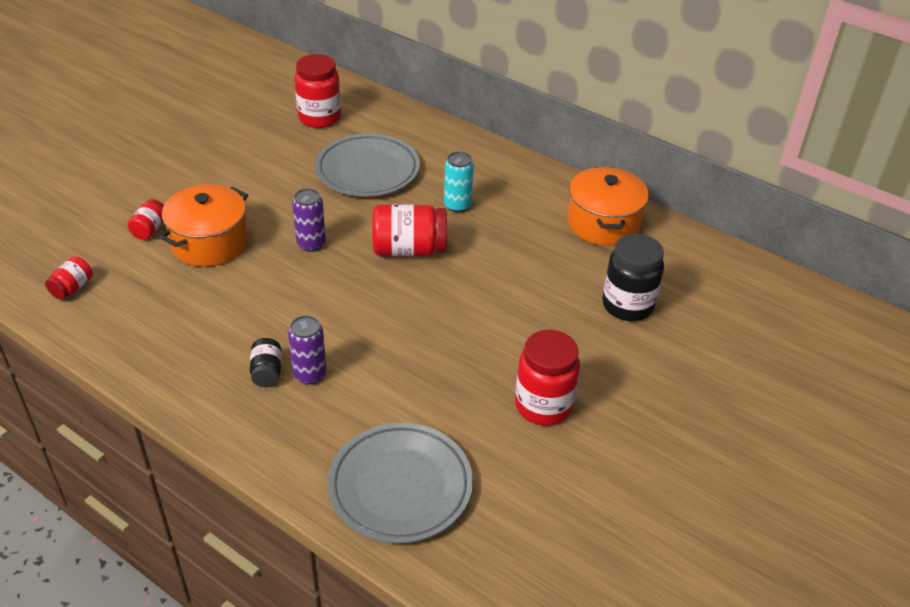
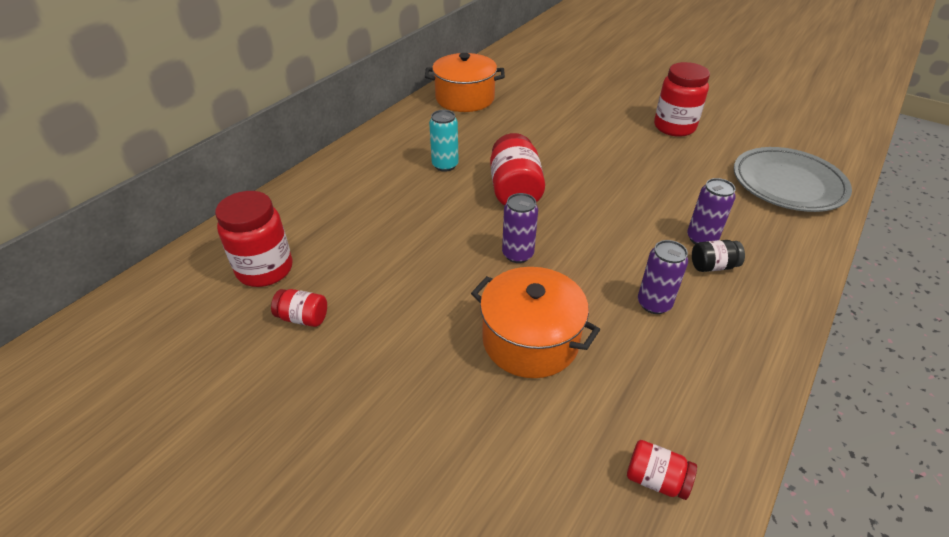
camera: 90 degrees left, 0 degrees up
(150, 229) = (512, 411): red jar -> red jar (303, 318)
(228, 319) = (654, 304): none -> purple can
(367, 170) = (385, 223): grey plate -> none
(627, 305) = (559, 93): black jar -> none

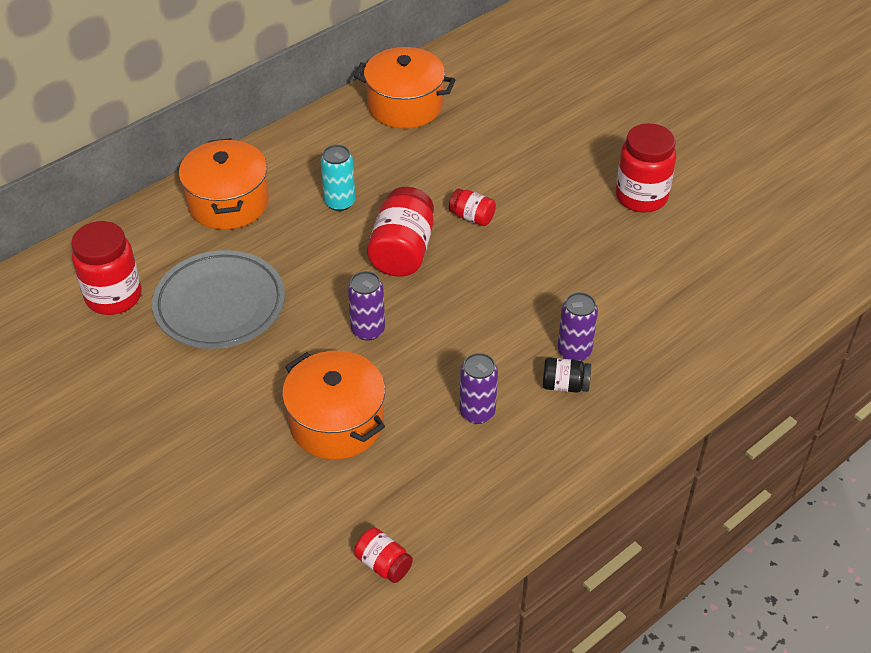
camera: 15 degrees right, 5 degrees up
(303, 318) = (136, 355): red jar -> red jar (472, 217)
(349, 180) = (228, 203): none -> orange pot
(787, 184) = (723, 304): grey plate -> grey plate (220, 305)

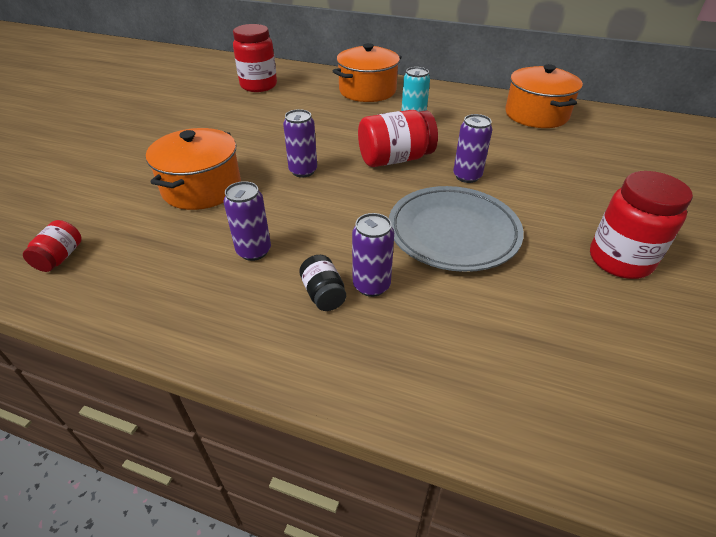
camera: 60 degrees right, 5 degrees down
(220, 305) = (279, 115): grey plate -> grey plate (453, 233)
(472, 217) = (467, 176): red jar -> purple can

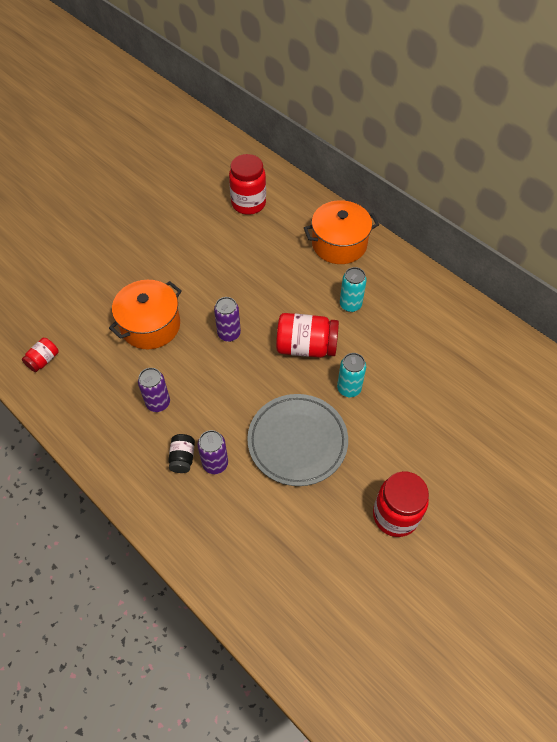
camera: 25 degrees right, 15 degrees up
(467, 176) = (349, 388): purple can -> turquoise can
(536, 114) = (469, 334): orange pot -> none

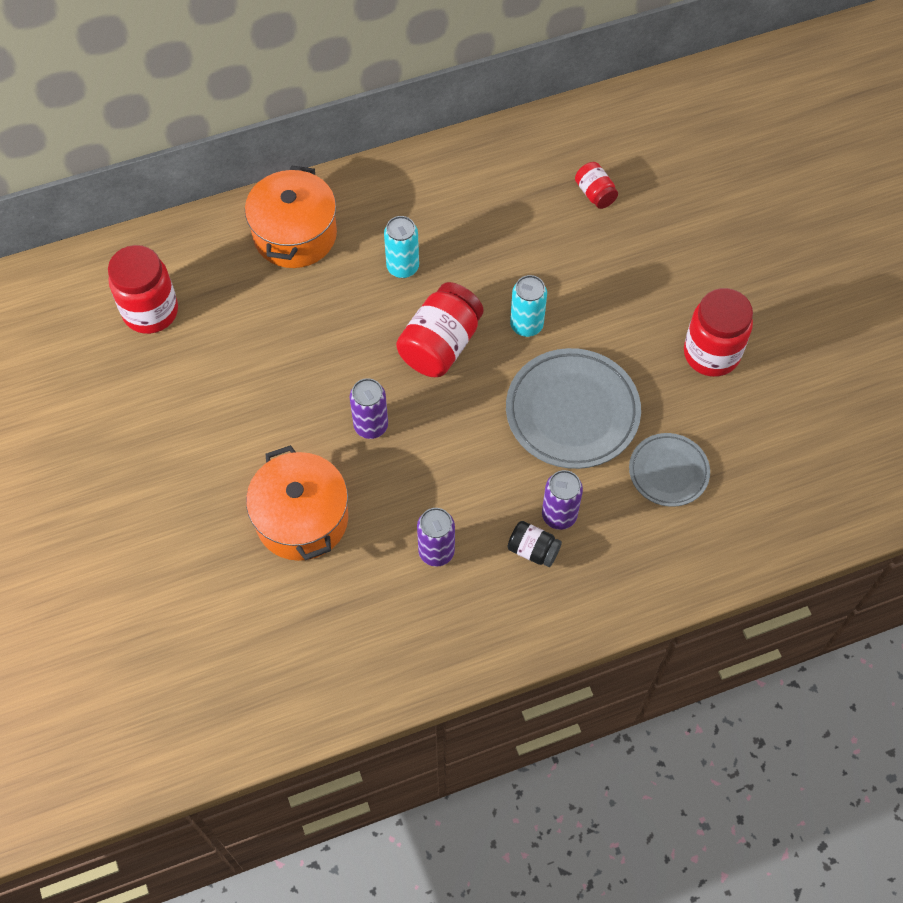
camera: 65 degrees left, 5 degrees up
(43, 360) = (285, 681): red jar -> red jar (595, 194)
(282, 522) = (668, 472): none -> grey plate

